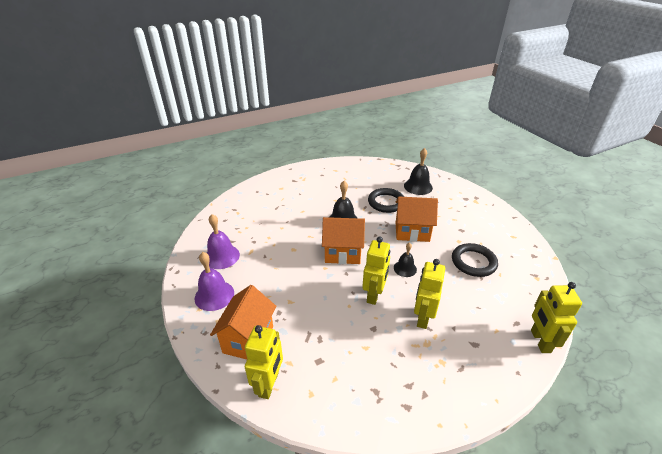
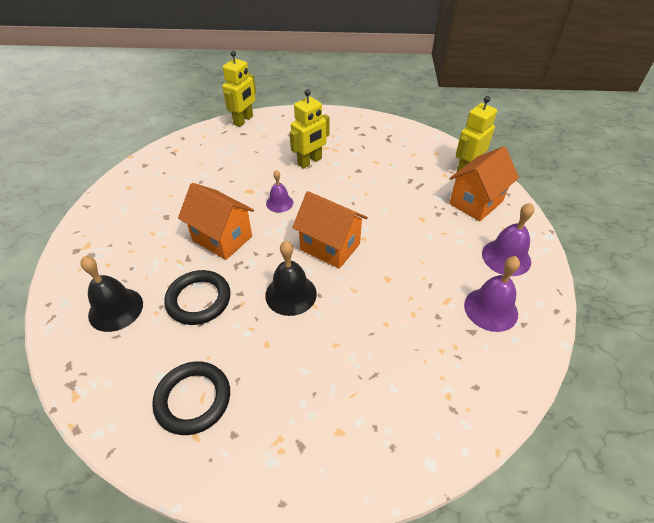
camera: 150 degrees left, 10 degrees up
(374, 295) = (334, 192): yellow robot -> none
(405, 268) = (279, 203): black bell -> purple bell
(473, 262) = (207, 181): black ring -> black ring (193, 399)

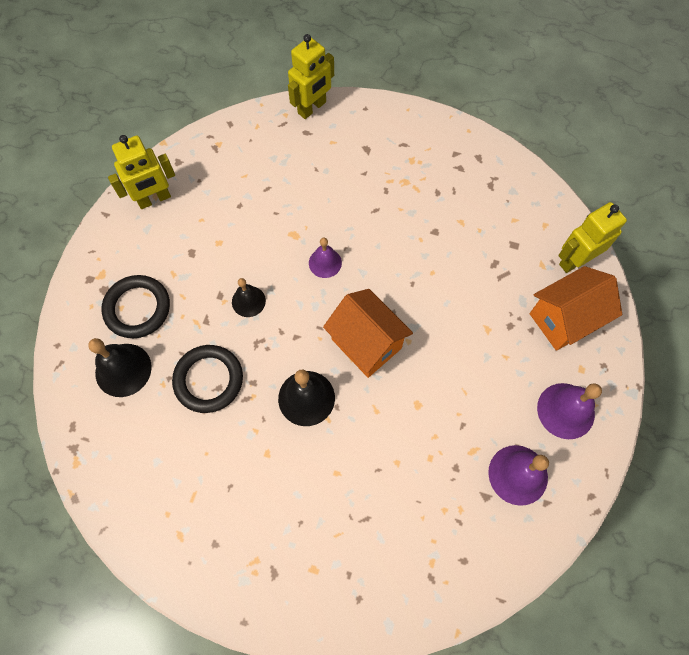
camera: 15 degrees right, 20 degrees up
(193, 399) = (184, 497): black ring -> black ring (137, 308)
(222, 238) = (248, 301): orange house -> black bell
(310, 161) = (378, 202): yellow robot -> yellow robot (154, 199)

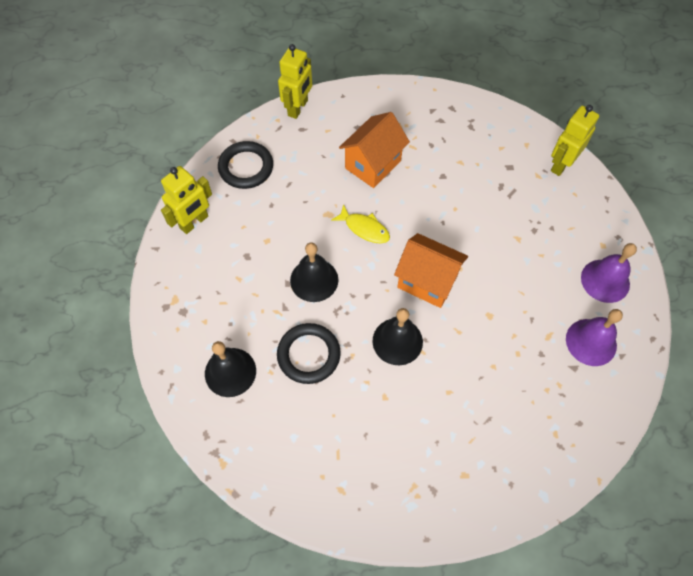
camera: 20 degrees left, 5 degrees down
(137, 308) = (220, 317): black ring -> black ring (246, 167)
(248, 301) = (314, 280): black bell -> black bell, size x1.58
(325, 263) = (364, 228): purple bell -> yellow fish
(564, 319) = (573, 212): orange house -> orange house (373, 164)

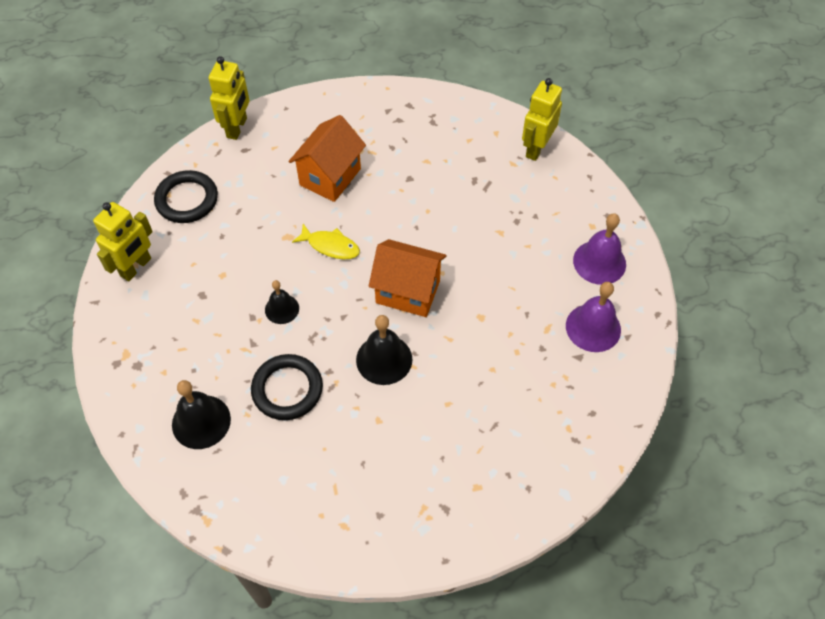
camera: 10 degrees left, 5 degrees down
(314, 280) = (282, 309): black bell -> black bell, size x0.63

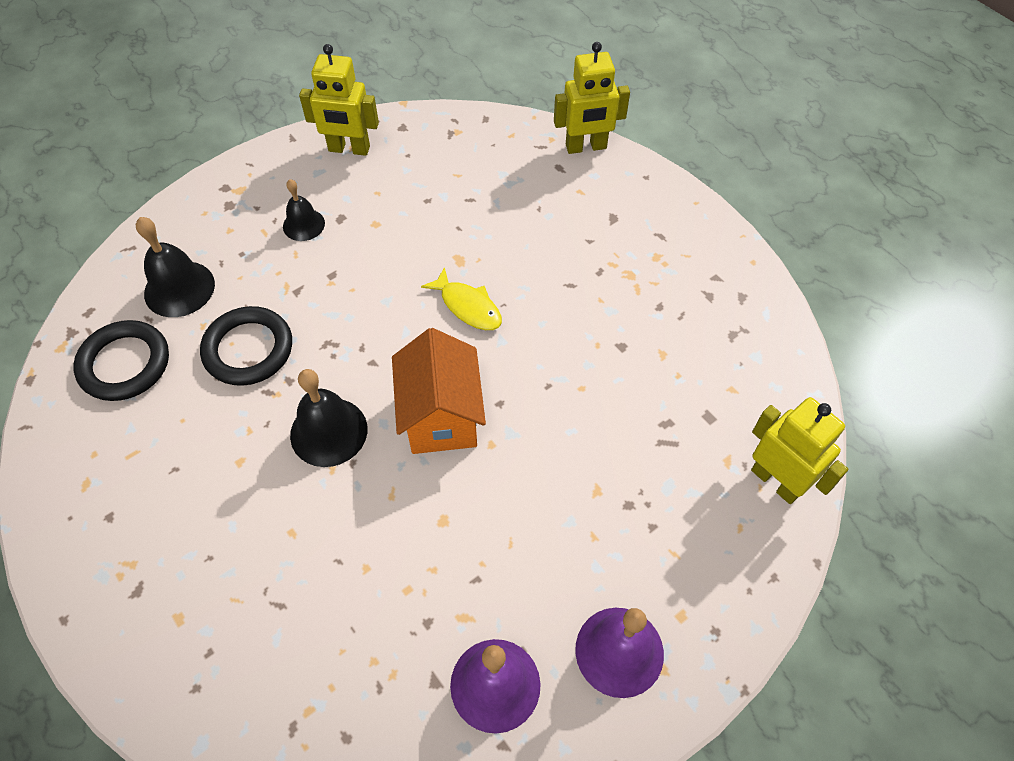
camera: 65 degrees right, 0 degrees up
(187, 200) = (459, 150): black ring -> black ring (125, 364)
(282, 309) = (355, 297): black bell -> black bell (303, 224)
(330, 177) = (571, 262): orange house -> none
(330, 246) = (468, 306): yellow fish -> yellow fish turned 45 degrees counterclockwise
(536, 148) = (776, 481): yellow robot -> yellow robot turned 45 degrees clockwise

